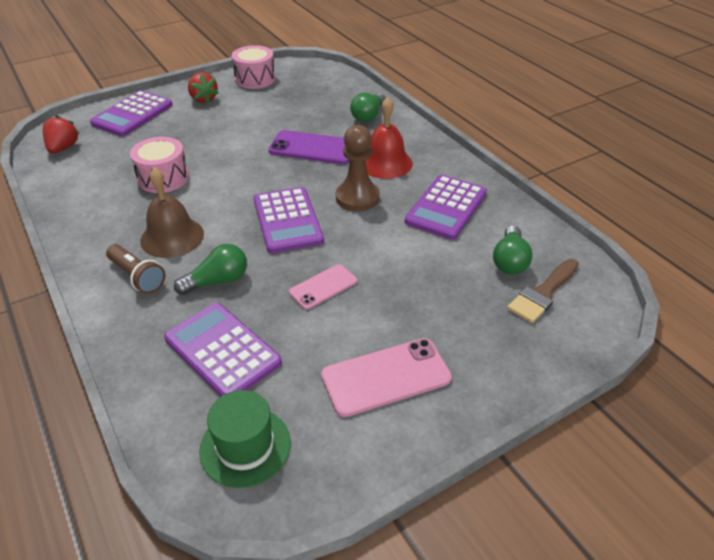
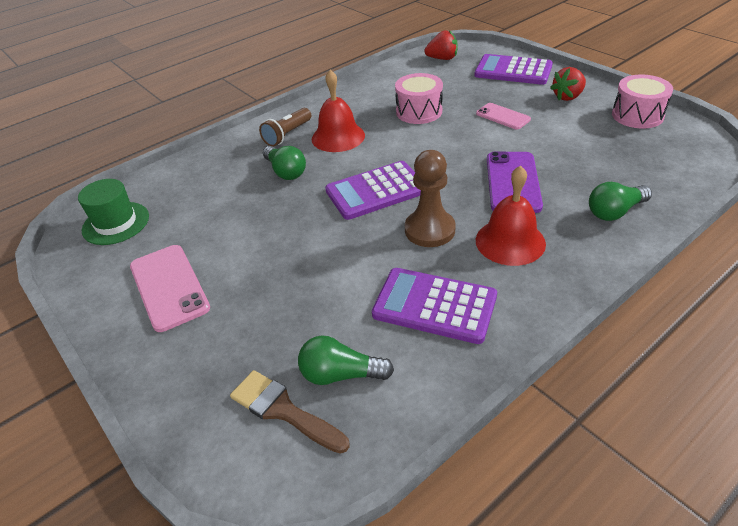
camera: 85 degrees right, 0 degrees up
(172, 237) = (338, 137): brown bell -> red bell
(222, 351) = (207, 192): purple calculator -> none
(323, 287) = (282, 230): pink phone -> pink phone (502, 116)
(368, 116) = (615, 212): green light bulb -> green light bulb turned 45 degrees counterclockwise

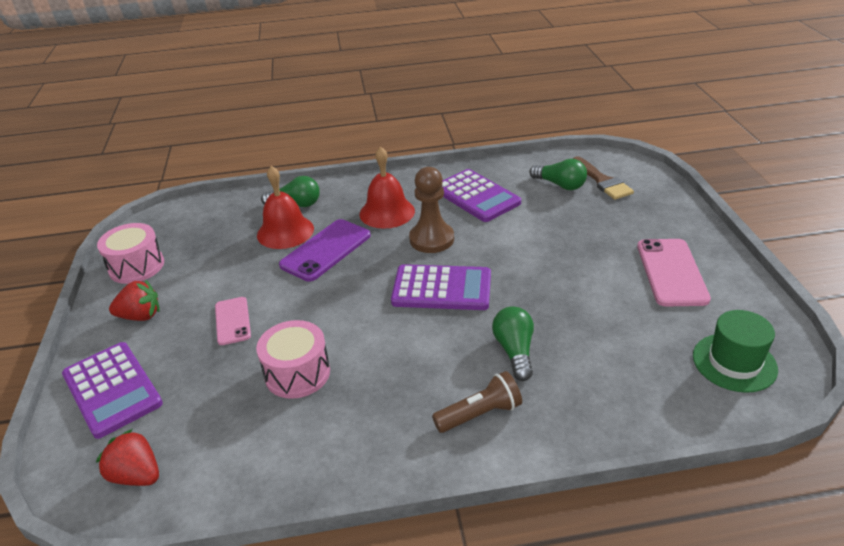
camera: 150 degrees left, 5 degrees down
(338, 137) = (422, 377): red bell -> red bell (285, 231)

